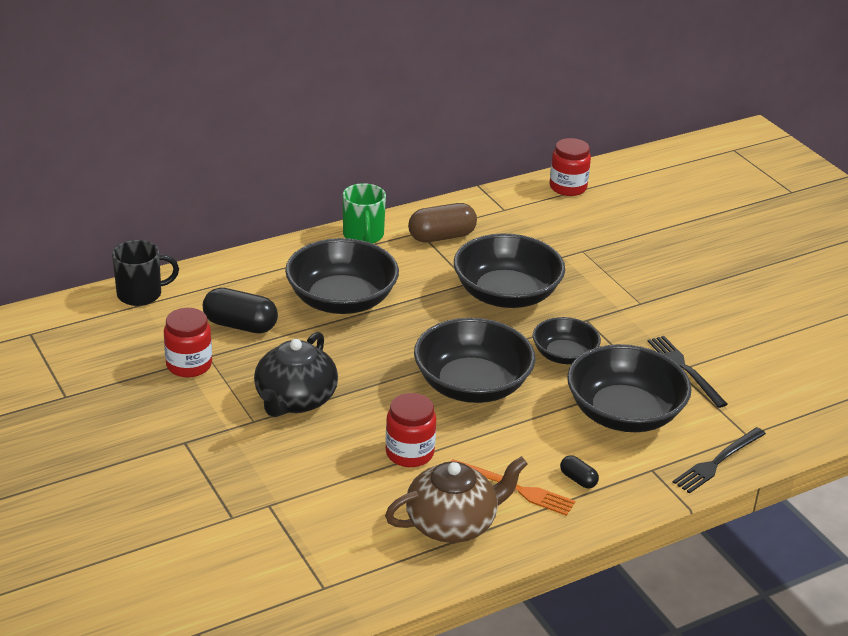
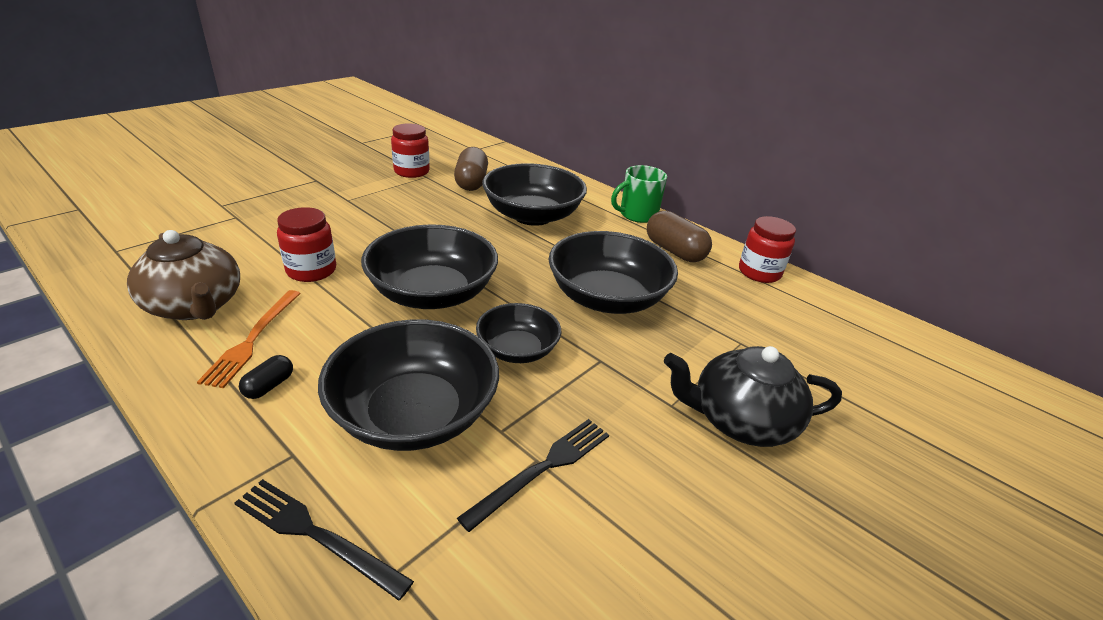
camera: 70 degrees right, 0 degrees up
(141, 294) = (489, 149): black mug -> none
(240, 325) = (471, 182): black capsule -> brown capsule
(295, 400) = (380, 212): black teapot -> black teapot (740, 420)
(568, 187) = (858, 319): red jar -> red jar (759, 272)

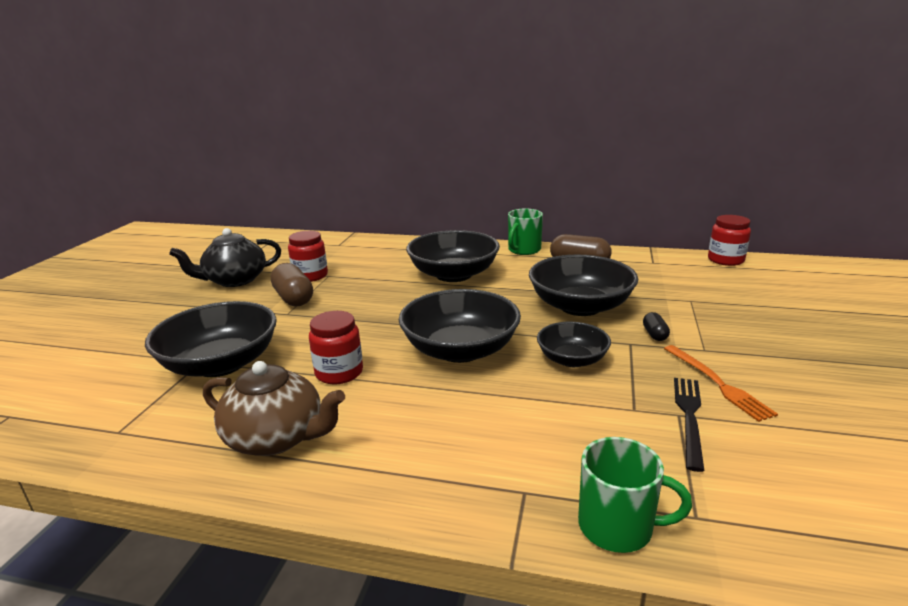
camera: 25 degrees left, 10 degrees down
(253, 339) = (369, 437): orange fork -> orange fork (718, 383)
(269, 386) = (435, 460): black capsule -> black capsule (654, 334)
(316, 535) = (617, 527): black fork -> green mug
(414, 414) = (566, 426): black bowl -> black bowl (221, 364)
(471, 182) = (372, 268): brown capsule -> brown capsule (294, 298)
(740, 420) = (749, 341): black teapot -> black teapot (235, 280)
(759, 272) = (644, 258): red jar -> red jar (725, 260)

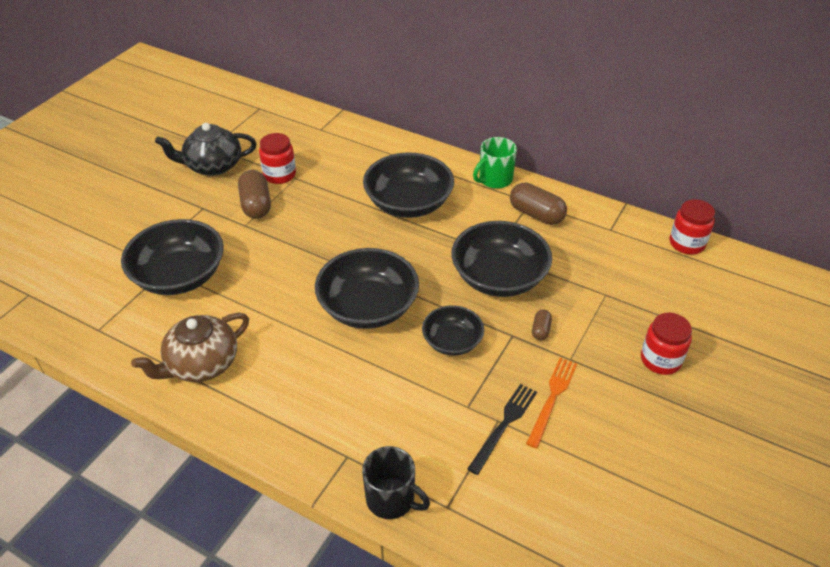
camera: 15 degrees right, 20 degrees up
(276, 438) = (201, 364): brown teapot -> brown teapot turned 105 degrees clockwise
(339, 373) = (264, 309): red jar -> red jar (660, 360)
(617, 527) = (391, 499): green mug -> black mug
(654, 334) = (540, 330): black capsule -> brown capsule
(718, 383) = (552, 398): orange fork -> orange fork turned 150 degrees counterclockwise

